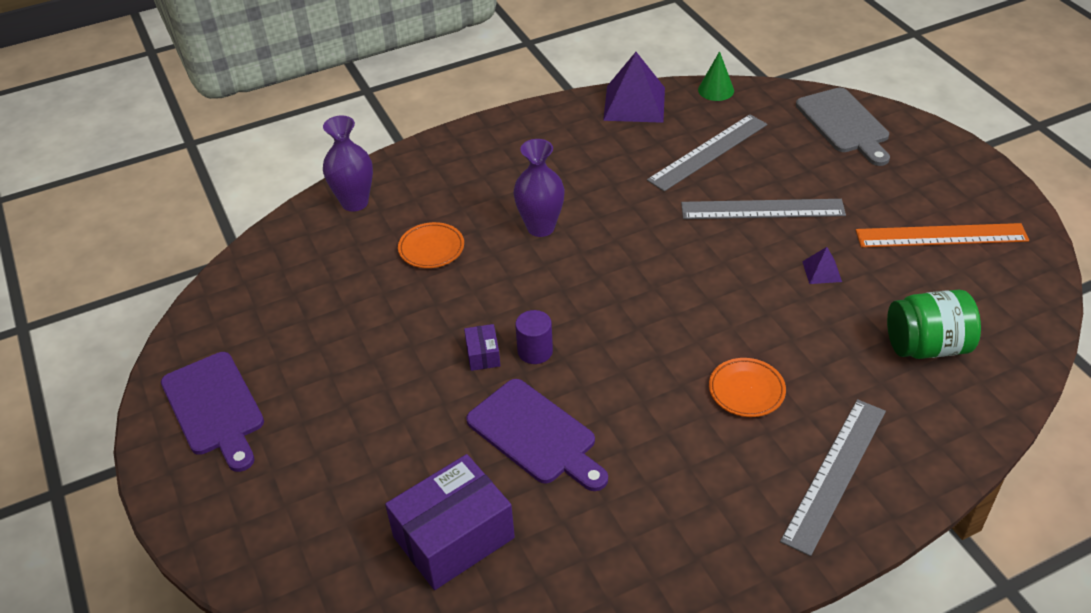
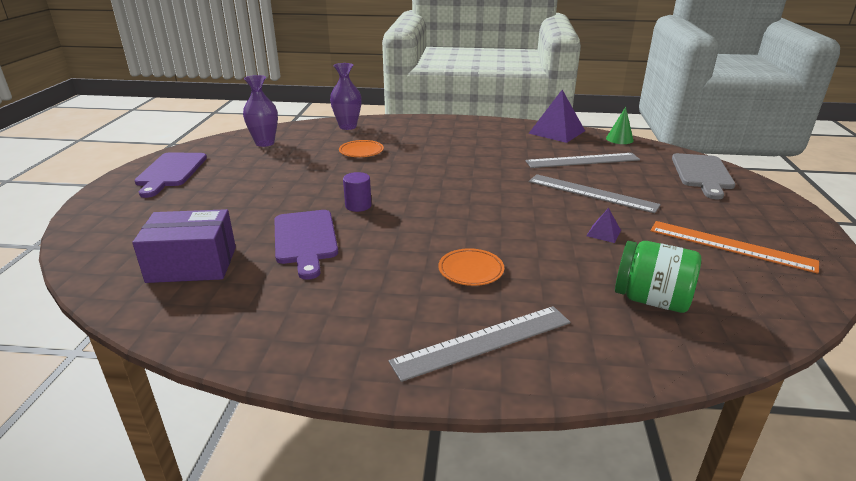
camera: 30 degrees right, 15 degrees down
(483, 355) = (327, 197): purple box -> none
(540, 227) = (433, 161): purple vase -> purple vase (265, 143)

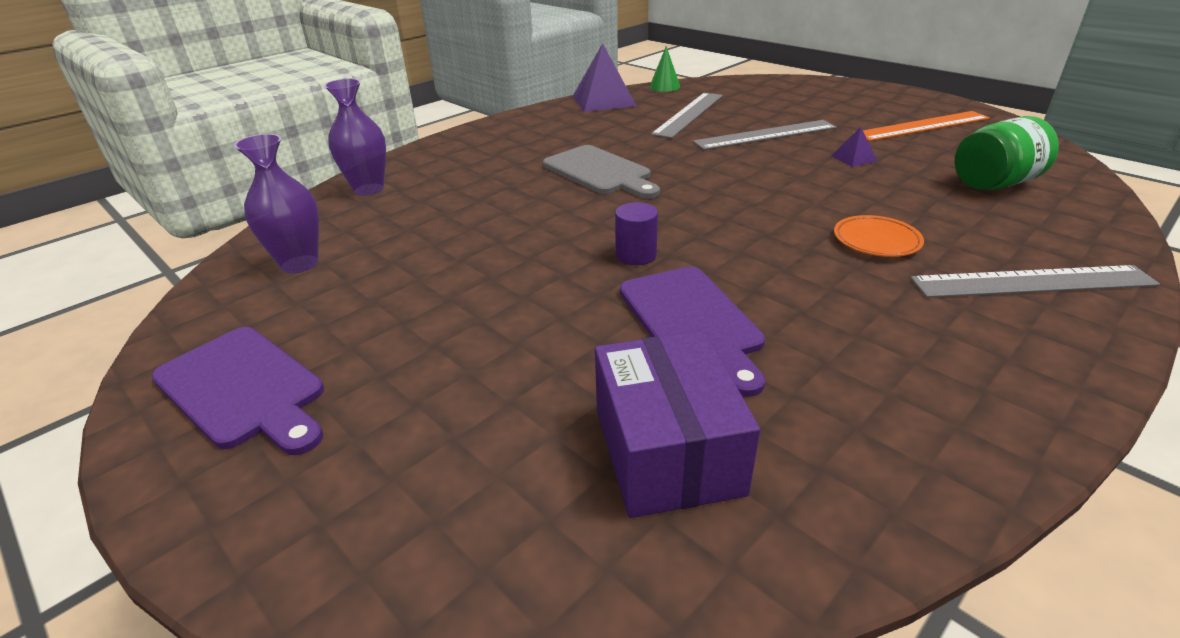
camera: 50 degrees left, 5 degrees up
(192, 264) = (667, 450): purple box -> purple box turned 45 degrees counterclockwise
(305, 239) = (691, 321): purple cutting board -> purple cutting board turned 45 degrees clockwise
(361, 151) = (471, 205): orange plate -> none
(483, 341) = (1032, 282): grey ruler -> grey ruler turned 75 degrees clockwise
(702, 174) = (781, 88): grey cutting board -> grey cutting board (599, 172)

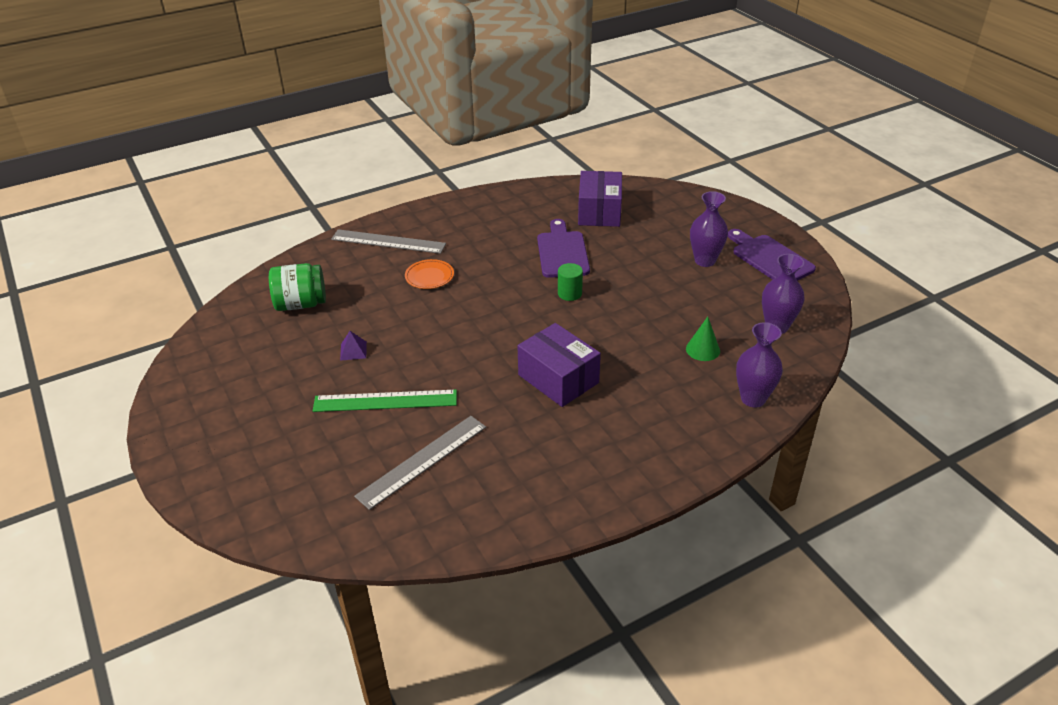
camera: 165 degrees left, 5 degrees up
(394, 356) = (705, 261): none -> purple vase
(599, 172) = (558, 379): grey cutting board -> purple box
(603, 100) = (495, 525): purple pyramid -> none
(636, 255) = (569, 293): purple cylinder -> green cylinder
(664, 86) = (399, 548): green cone -> green cone (702, 349)
(765, 135) = (385, 401): grey ruler -> green ruler
(922, 126) = (244, 381): orange ruler -> none

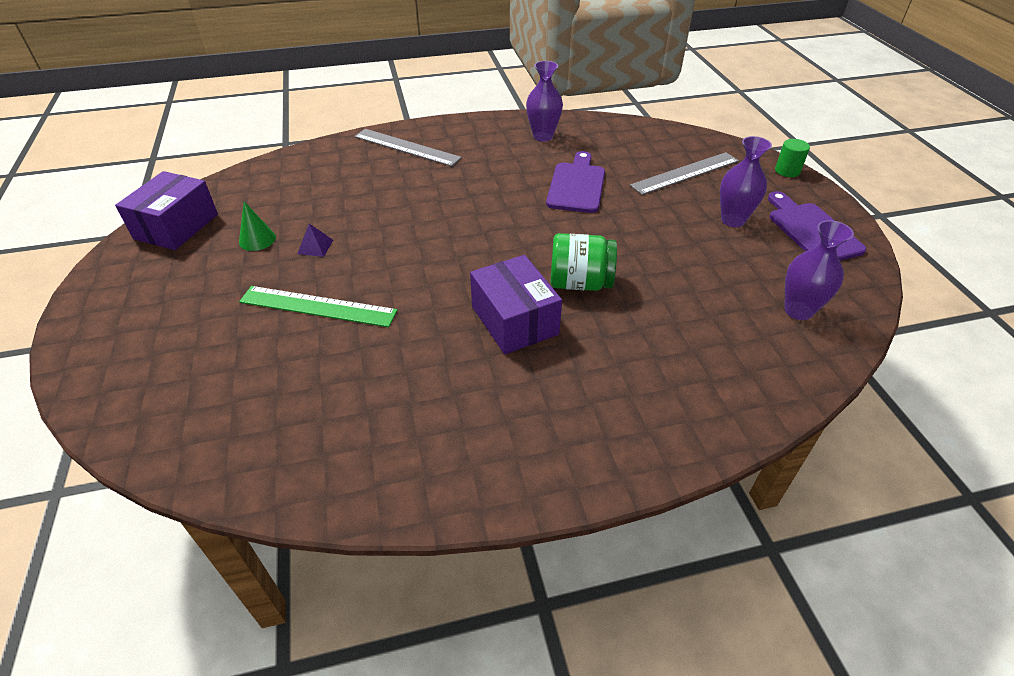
camera: 15 degrees right, 5 degrees up
(301, 304) = (292, 191): green jar -> green jar (580, 283)
(422, 461) = (320, 384): grey ruler -> grey ruler (685, 173)
(429, 277) = (429, 187): orange plate -> none
(569, 293) = (567, 229): green cylinder -> green cylinder (787, 171)
(599, 212) = (633, 152): purple box -> purple box (176, 226)
(702, 349) = (697, 320): green cone -> green cone (257, 239)
(753, 399) = (742, 394): purple vase -> purple vase (543, 136)

